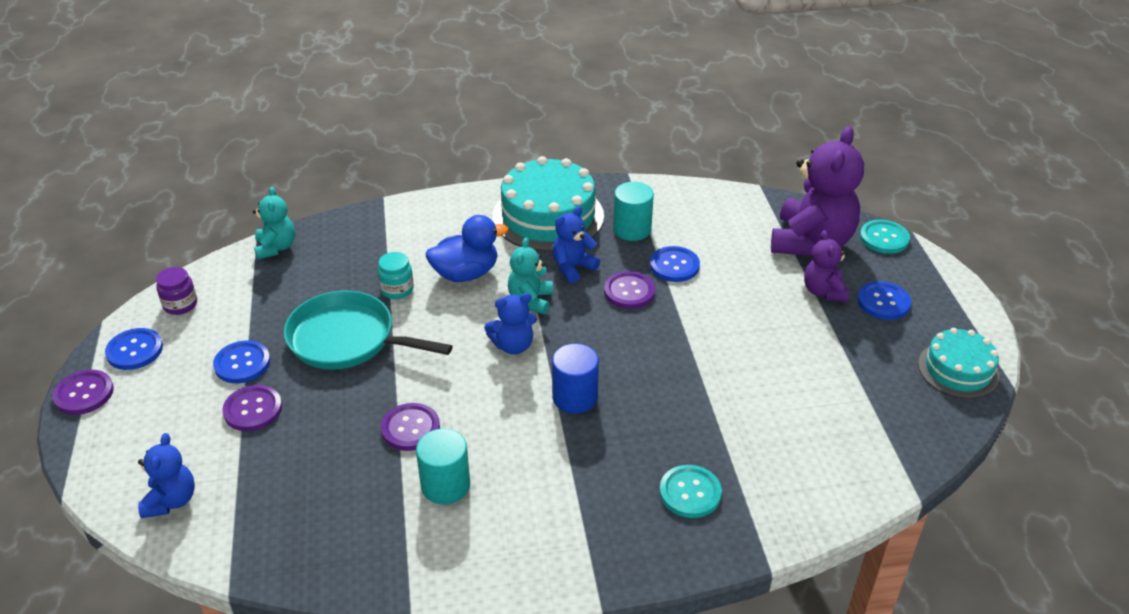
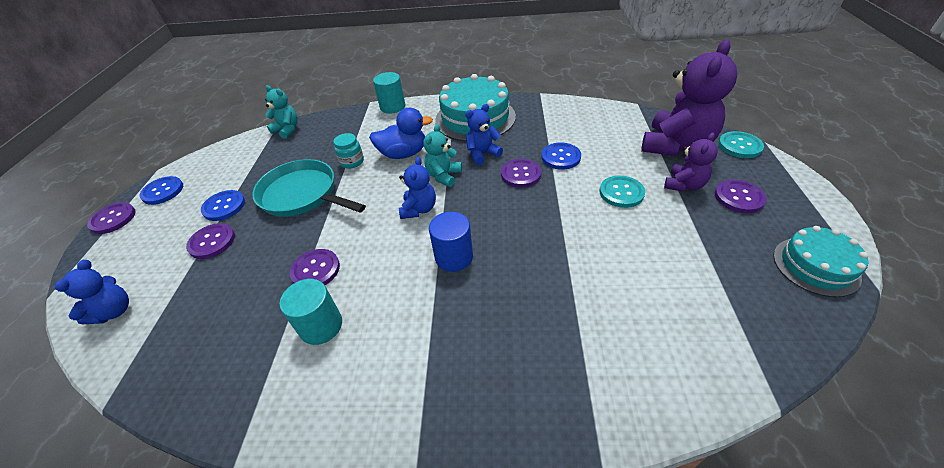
camera: 15 degrees right, 5 degrees up
(180, 305) = (209, 163): purple jar -> none
(276, 247) = (287, 130): turquoise teddy bear -> turquoise teddy bear turned 60 degrees counterclockwise
(513, 345) = (419, 209): blue teddy bear -> blue teddy bear turned 75 degrees counterclockwise
(632, 229) = (533, 130): turquoise cylinder -> turquoise cylinder (392, 107)
(690, 493) = (533, 364): turquoise button -> turquoise button (621, 192)
(823, 292) = (684, 185): purple teddy bear -> purple teddy bear turned 150 degrees counterclockwise
(883, 302) = (739, 197): blue button -> purple button

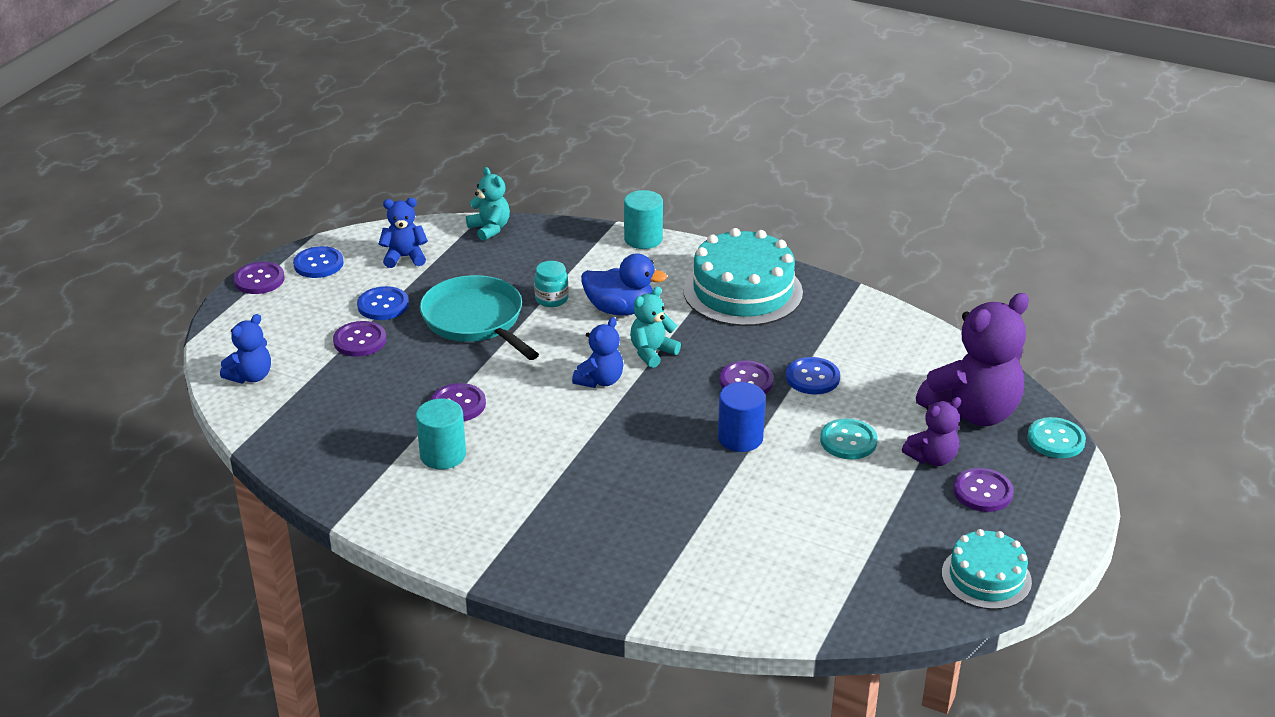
camera: 20 degrees right, 10 degrees down
(454, 257) = (608, 440): blue cylinder -> blue cylinder (740, 438)
(482, 154) = (717, 342): blue teddy bear -> blue teddy bear (405, 257)

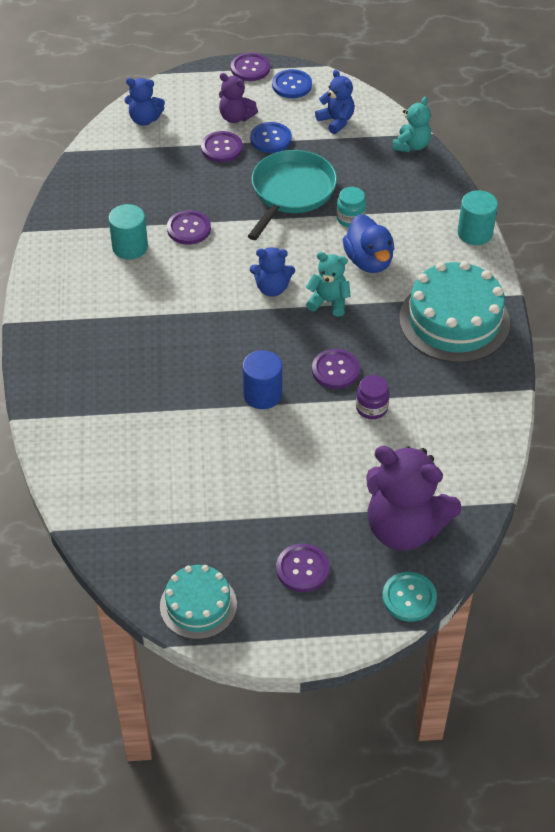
camera: 60 degrees right, 15 degrees up
(812, 377) = (371, 408): blue button -> purple jar
(848, 441) = (306, 460): turquoise button -> none
(932, 458) = (323, 521): purple teddy bear -> purple teddy bear (236, 117)

